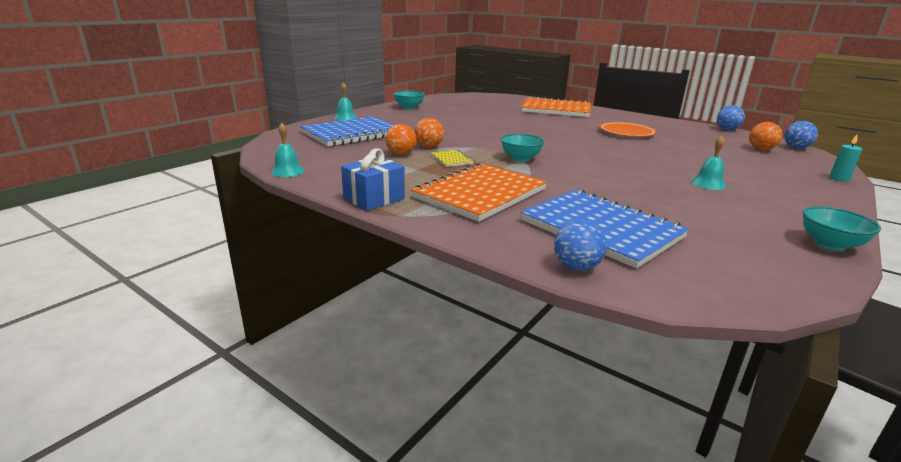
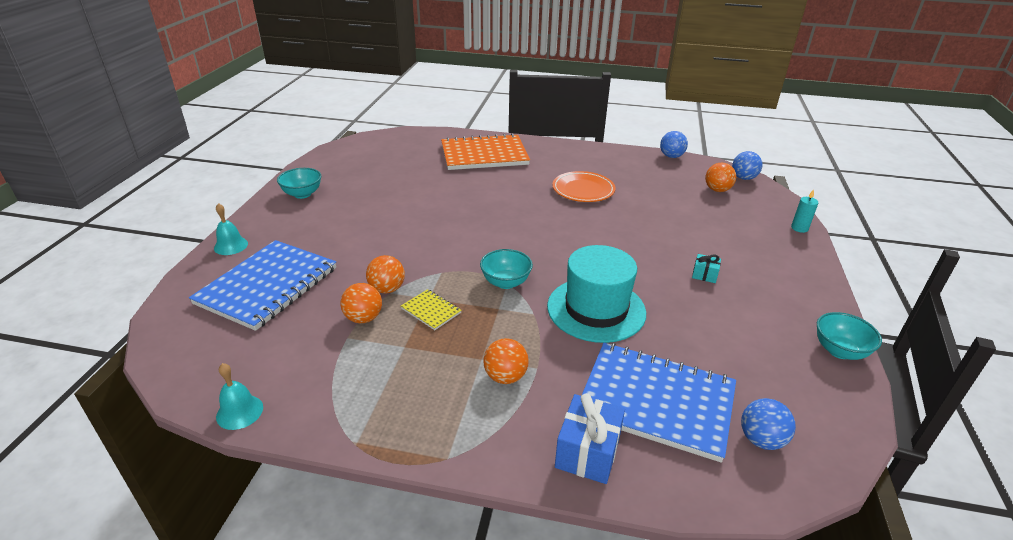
camera: 25 degrees left, 10 degrees up
(374, 199) = (393, 434): blue gift -> blue gift (587, 452)
(480, 194) = (505, 377): orange notebook -> orange ball
(576, 267) = (670, 482): blue ball -> blue ball (761, 440)
(586, 181) = (596, 309): none -> turquoise hat
(708, 184) = (704, 275): turquoise bell -> turquoise gift

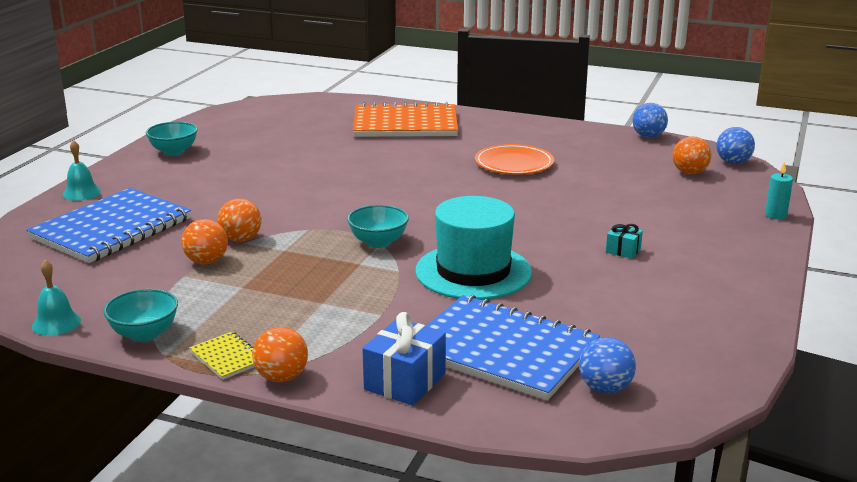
camera: 10 degrees right, 10 degrees down
(431, 311) = (283, 260): yellow notebook -> yellow notebook (227, 357)
(505, 377) = (342, 318): orange ball -> orange ball (281, 377)
(839, 351) = (749, 326): turquoise bowl -> turquoise bowl (144, 334)

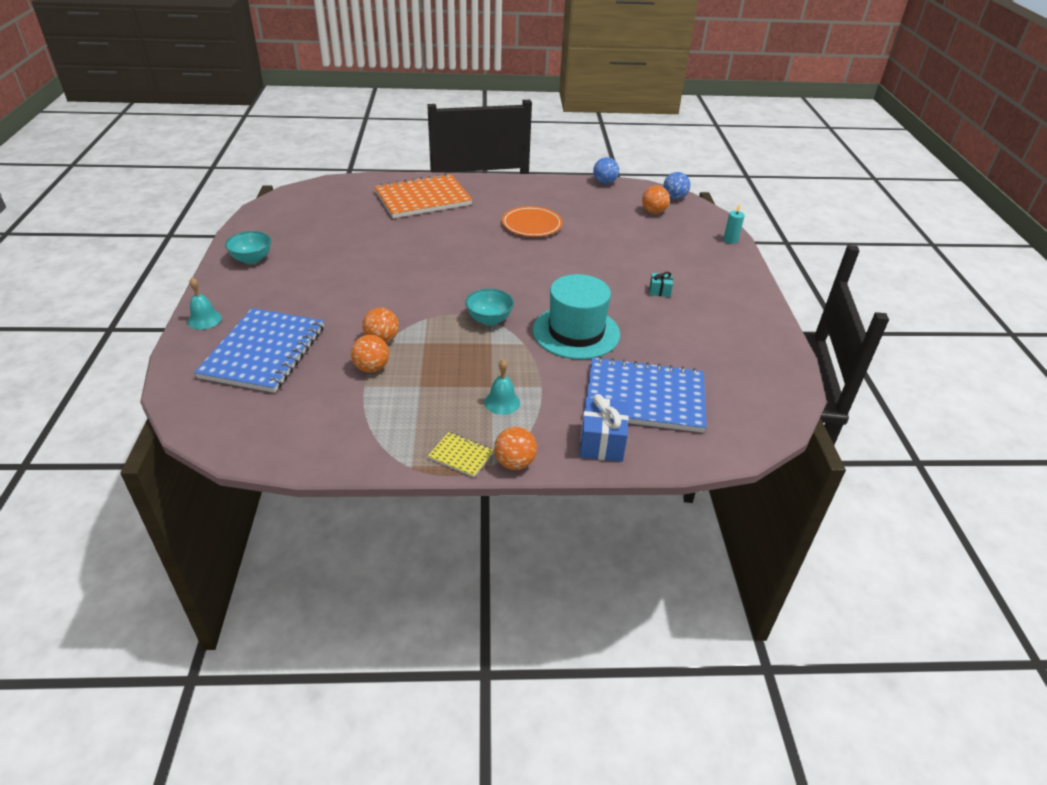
camera: 25 degrees left, 15 degrees up
(56, 323) = (296, 460): turquoise bell -> turquoise bell (502, 402)
(144, 334) = (379, 451): turquoise bowl -> none
(605, 388) = (729, 412): blue ball -> none

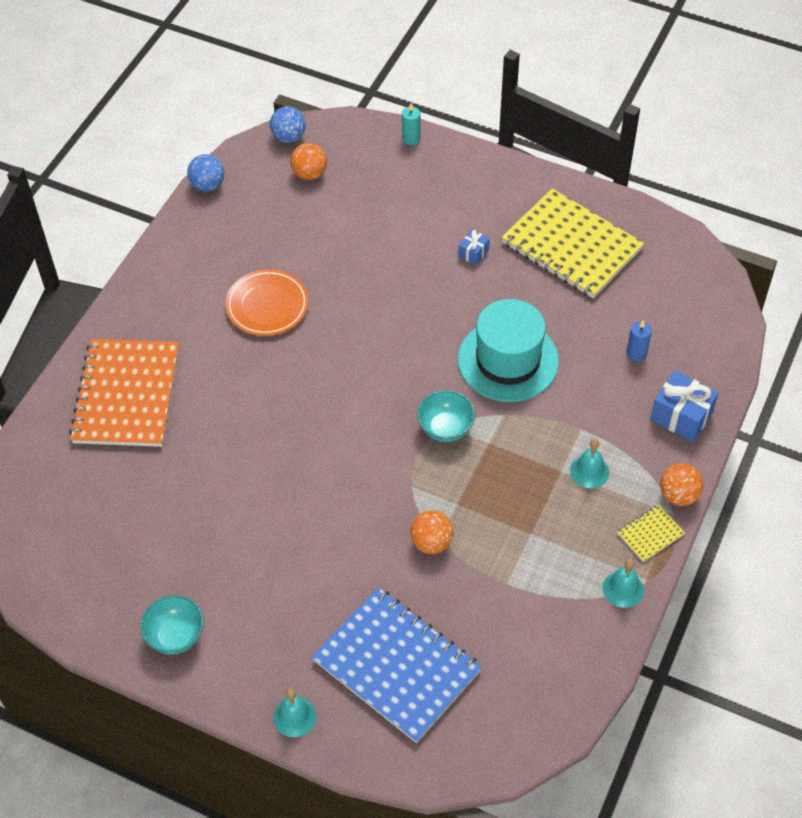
camera: 60 degrees left, 15 degrees up
(371, 368) = (478, 567): orange ball -> none
(393, 453) = (623, 589): none -> turquoise bell
(645, 397) = (636, 353): blue notebook -> blue candle
(659, 291) = (473, 253): turquoise gift -> blue gift
(717, 335) = (571, 246): none -> yellow notebook

